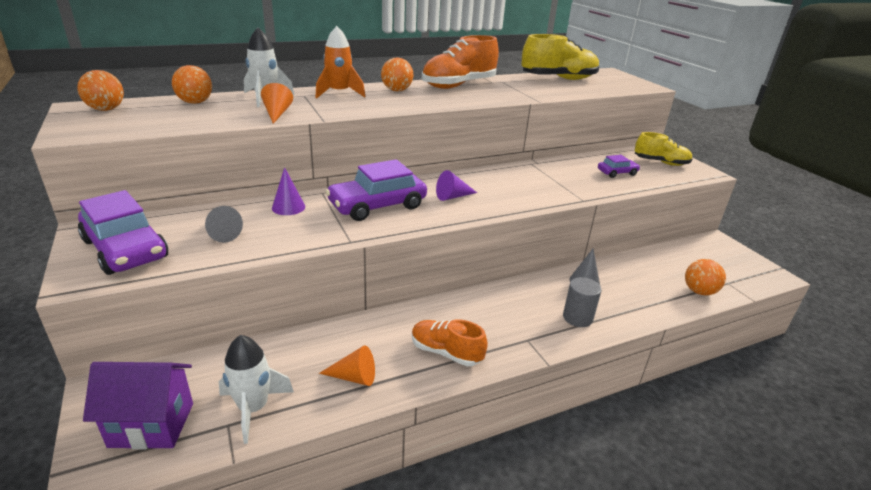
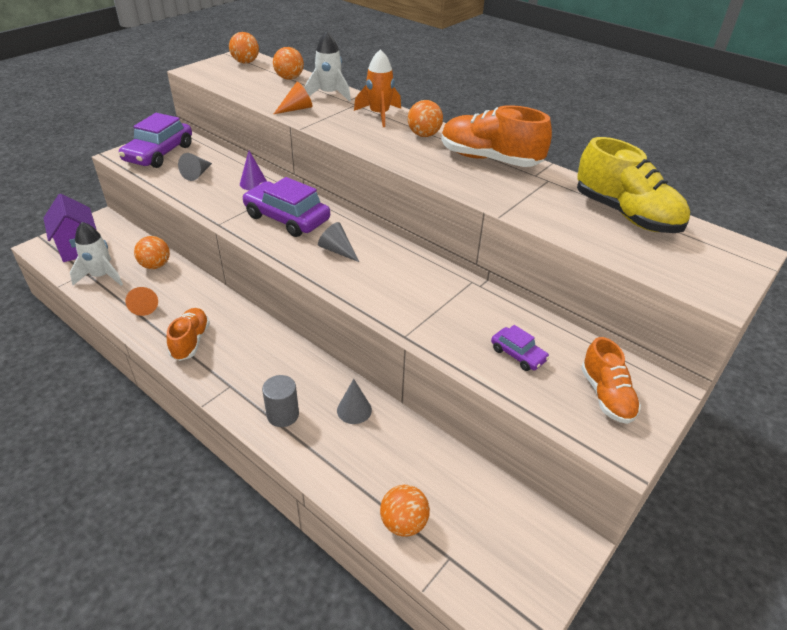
camera: 65 degrees right, 10 degrees up
(278, 354) = (155, 265): none -> orange ball
(453, 196) = (337, 250): purple cone -> grey cone
(661, 163) = (606, 395): yellow shoe -> orange shoe

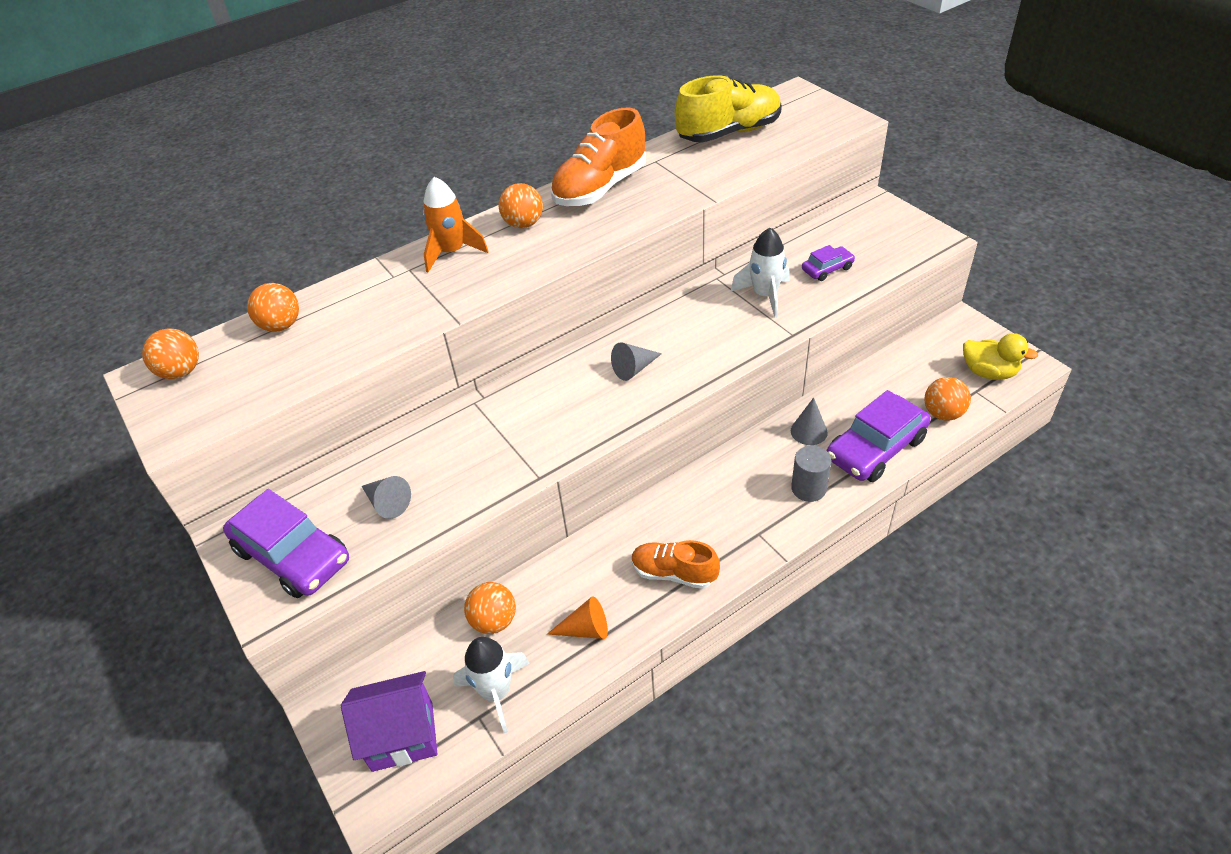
camera: 70 degrees left, 5 degrees up
(253, 183) = (444, 439): purple cone -> none
(287, 218) = (549, 408): purple car -> purple car (876, 448)
(296, 109) = (395, 323): orange cone -> none
(329, 94) = (364, 290): white rocket -> white rocket (765, 295)
(487, 573) = (989, 372): none -> yellow duck
(606, 395) = (880, 233): orange shoe -> none

